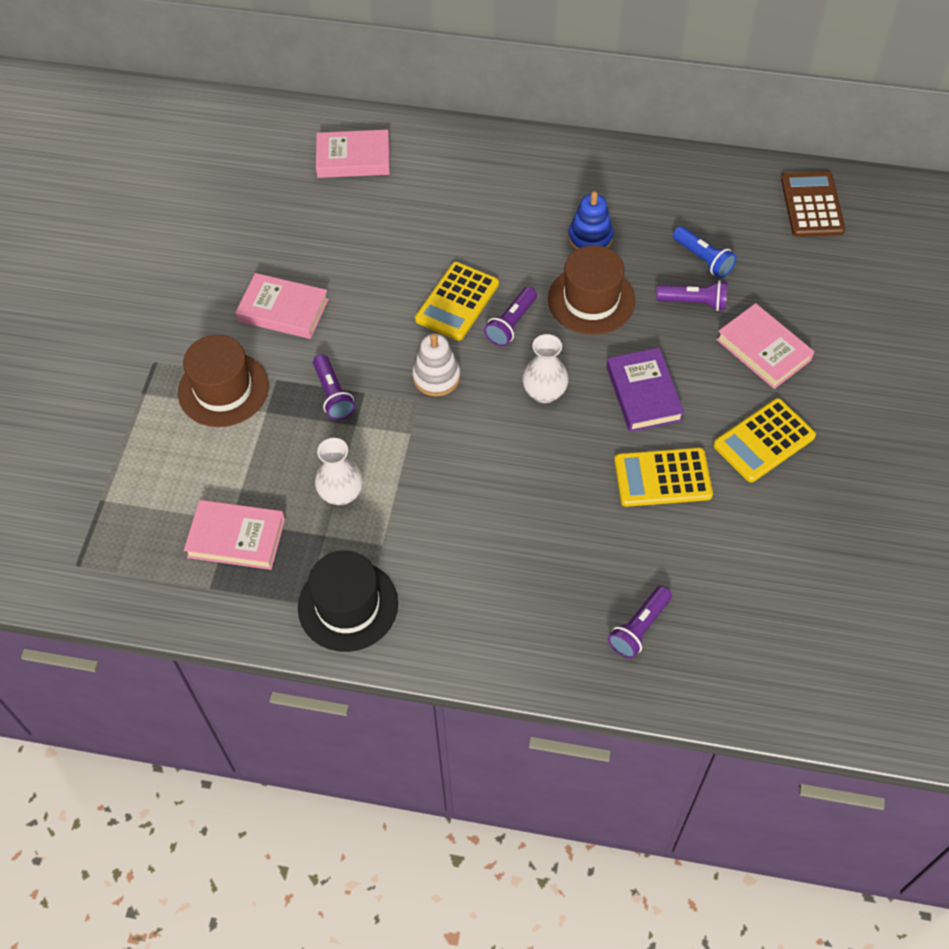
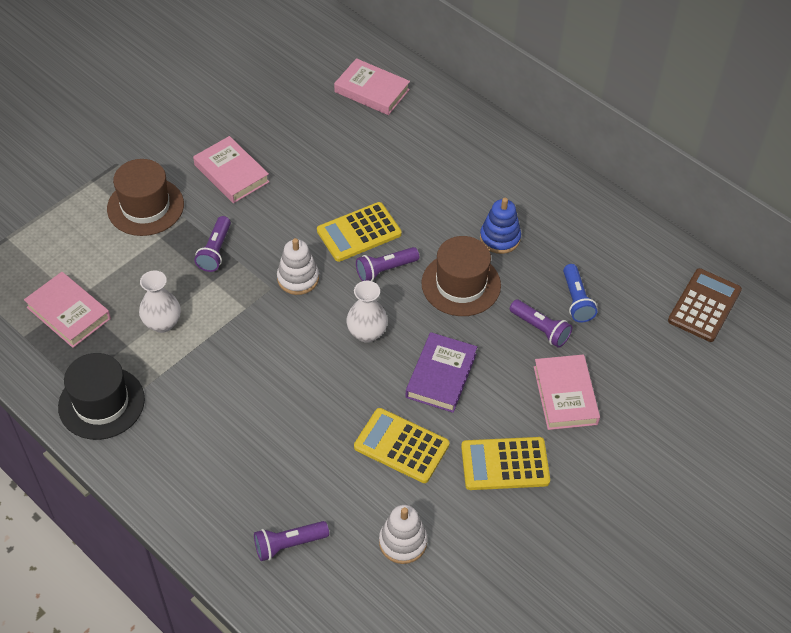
camera: 30 degrees right, 5 degrees down
(736, 563) = (403, 542): none -> white stacking toy

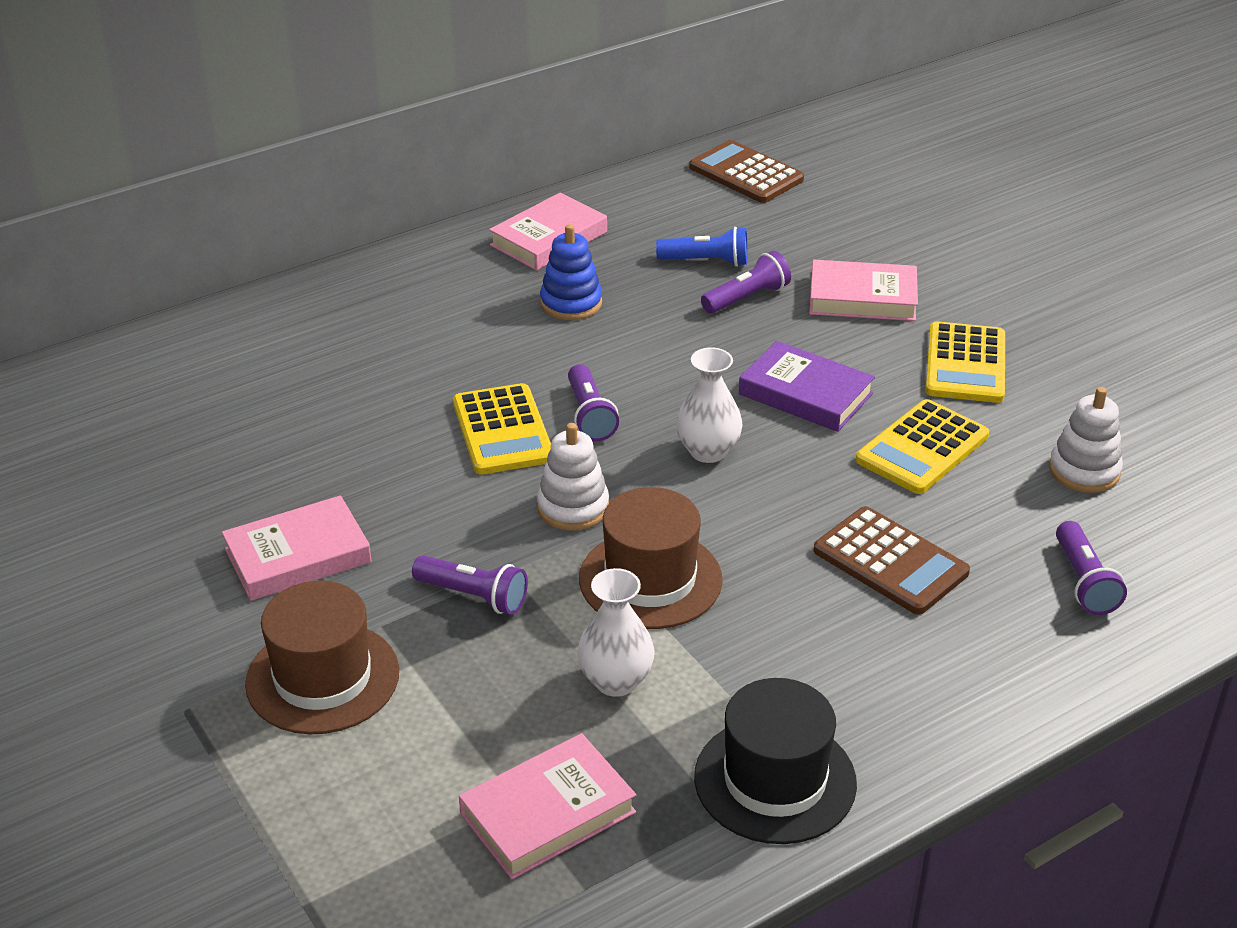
camera: 75 degrees left, 15 degrees down
(285, 438) = (890, 562): none -> brown calculator
(372, 91) = (197, 374): pink book -> pink book (549, 239)
(461, 284) = (644, 350): brown hat -> brown hat (650, 579)

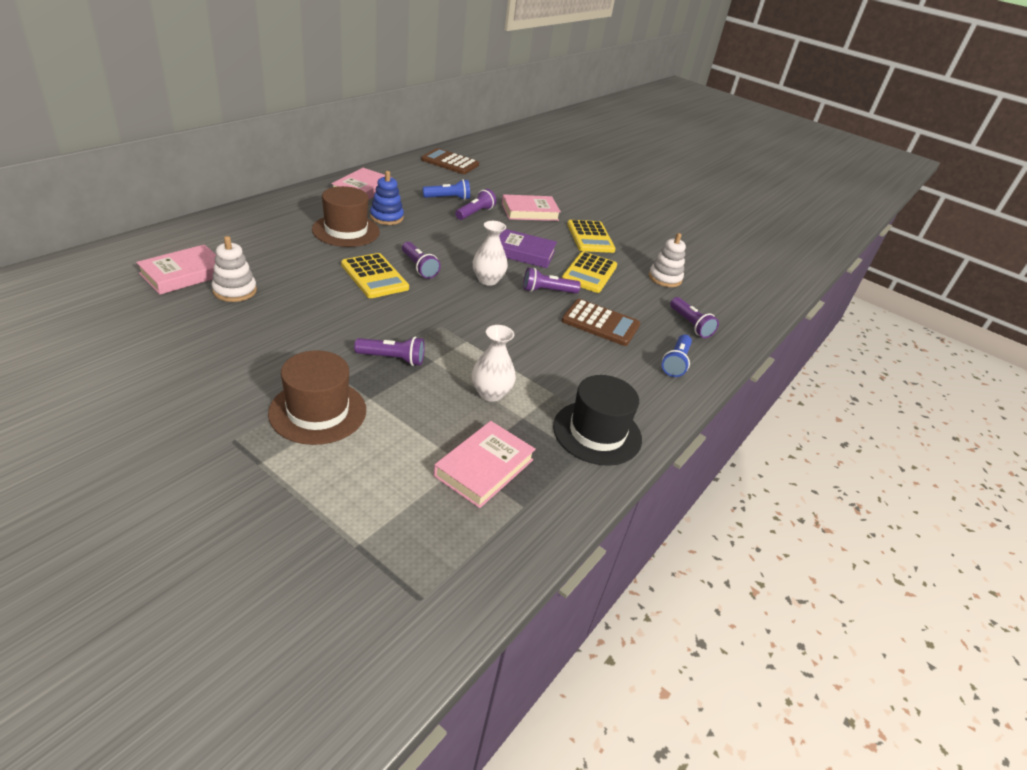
camera: 25 degrees left, 0 degrees up
(298, 556) = (277, 347): pink book -> pink book (184, 274)
(573, 507) = (429, 310): white stacking toy -> white stacking toy (235, 291)
(650, 579) = (486, 341): brown hat -> brown hat (346, 231)
(815, 483) = (547, 291): none -> purple flashlight
(1005, 661) = (676, 363): none -> blue flashlight

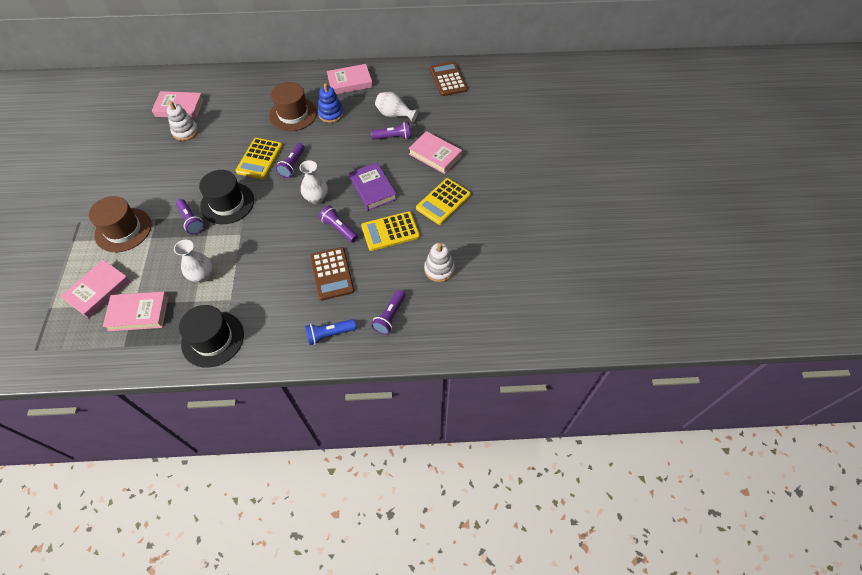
camera: 55 degrees right, 20 degrees up
(395, 483) = (98, 291): none -> pink book
(406, 325) = (227, 203): none -> black hat
(448, 198) = (395, 115): blue flashlight -> white vase

